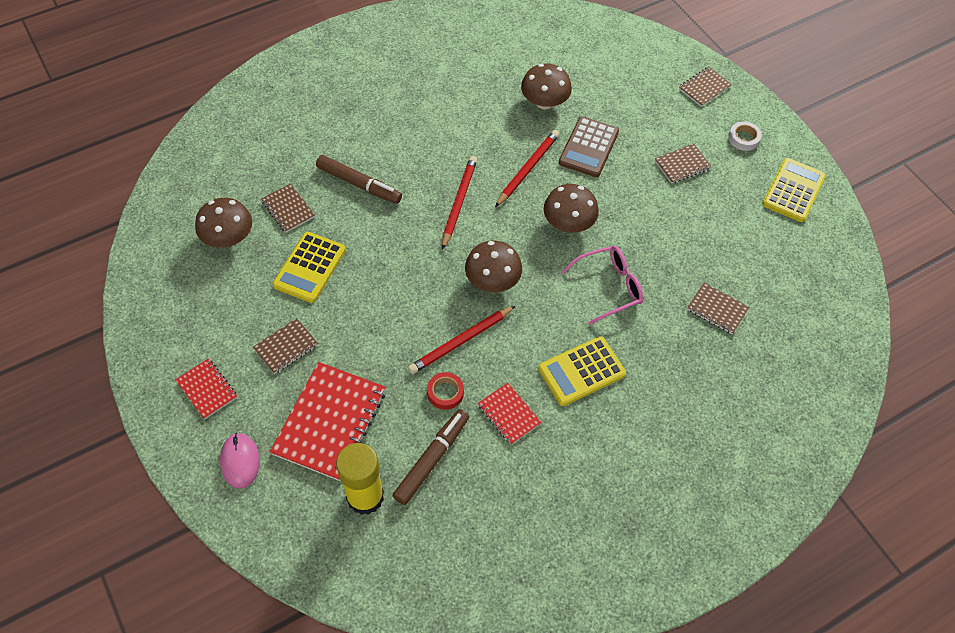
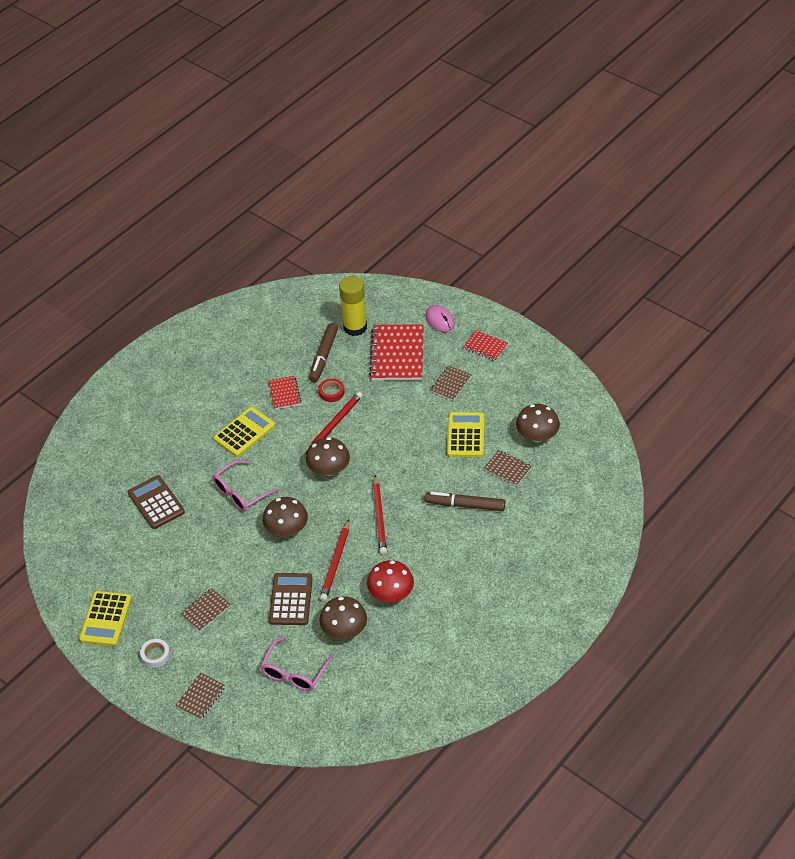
camera: 165 degrees right, 10 degrees down
(483, 120) = (391, 594): none -> red mushroom
(508, 414) = (285, 393): red notebook -> red notebook turned 45 degrees clockwise
(606, 81) = (294, 672): none -> pink glasses
(717, 309) = (156, 503): brown notebook -> brown calculator

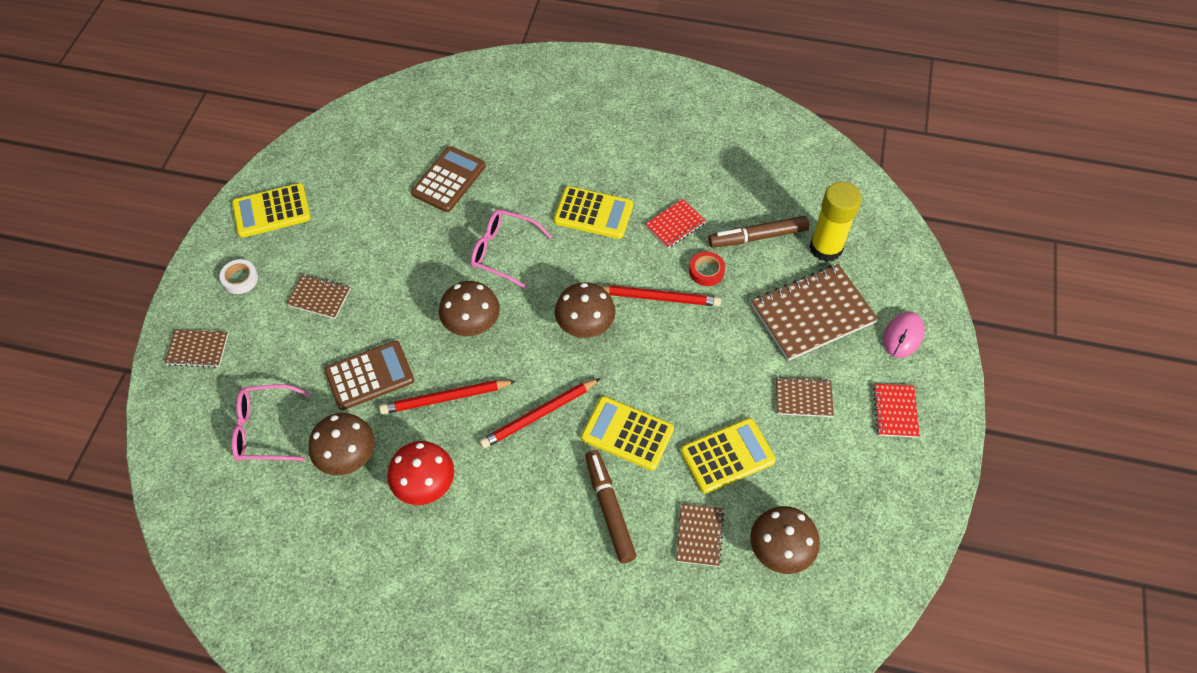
camera: 60 degrees right, 10 degrees up
(397, 354) = (812, 314): red notebook -> brown notebook
(421, 477) = (627, 433): none -> yellow calculator

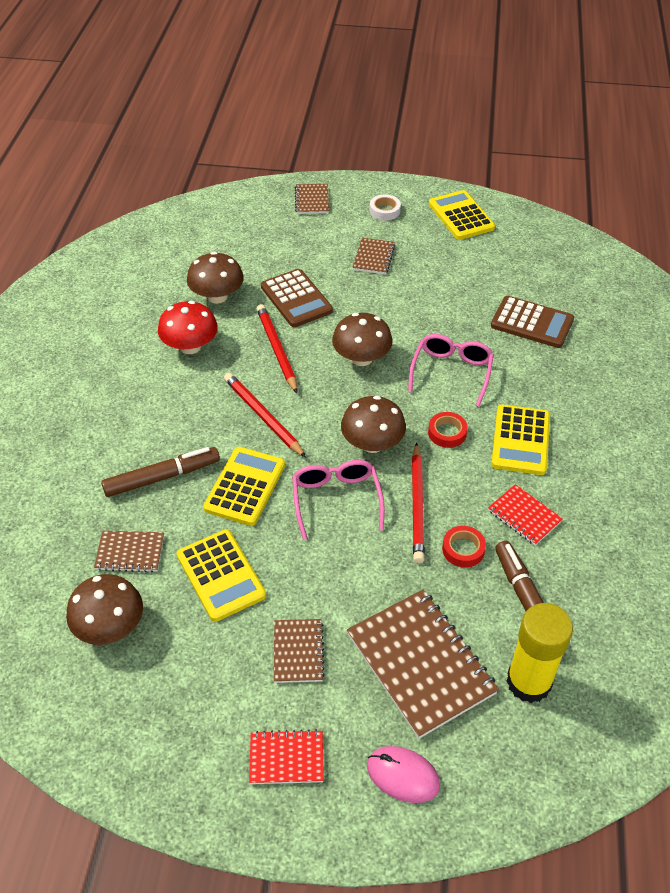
camera: 85 degrees right, 10 degrees down
(265, 429) = (240, 247): pink glasses -> pink glasses (336, 500)
(578, 265) = (447, 433): none -> red tape

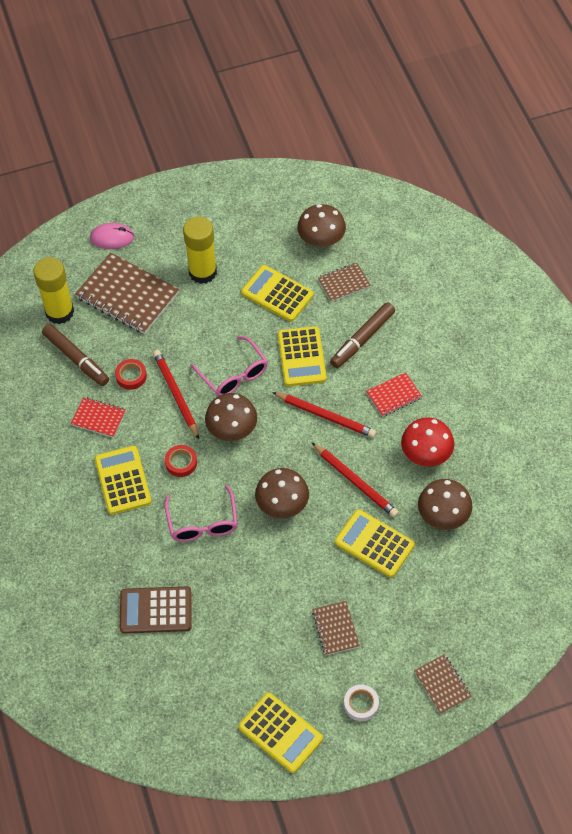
camera: 155 degrees right, 10 degrees up
(286, 758) = (178, 220): red notebook -> red notebook (394, 395)
(296, 299) = (374, 544): brown calculator -> yellow calculator
(298, 652) = (202, 272): brown notebook -> yellow glue stick

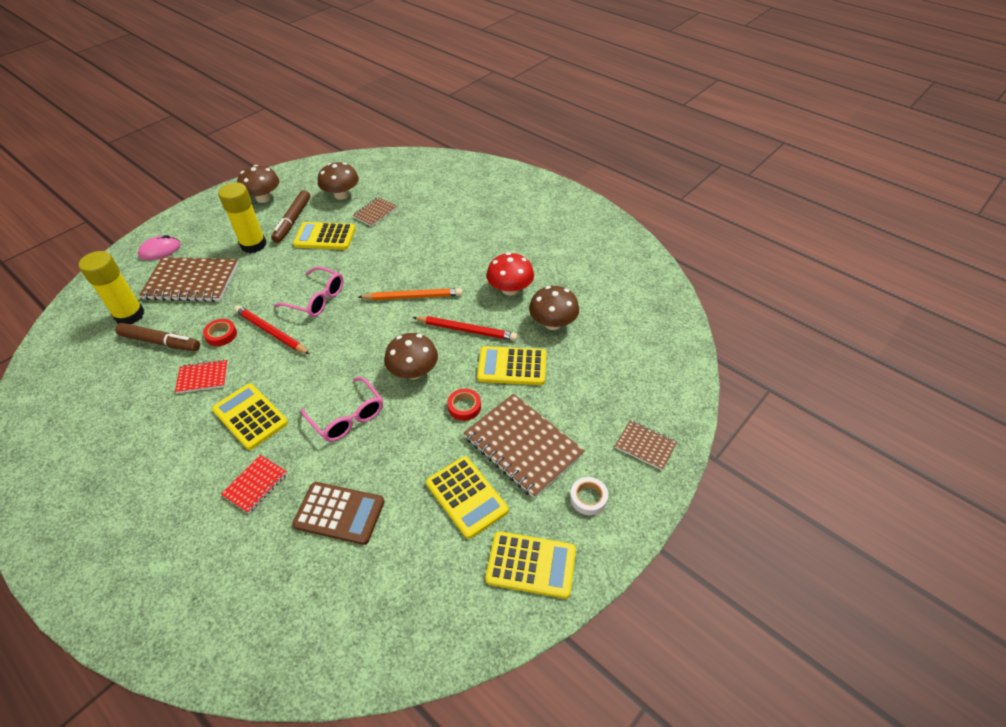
camera: 30 degrees left, 10 degrees down
(156, 610) = (339, 513): brown calculator -> brown calculator turned 135 degrees counterclockwise
(181, 463) = (302, 379): red tape -> red tape (464, 407)
(232, 429) = (336, 336): brown mushroom -> brown mushroom (263, 198)
(301, 357) = (369, 267): yellow calculator -> yellow calculator (466, 497)
(325, 416) = (413, 297): red pencil -> orange pencil
(335, 629) = (522, 446): brown notebook -> brown notebook, size x1.94
(362, 339) = (411, 239): brown marker -> brown marker (292, 221)
(394, 395) = (459, 263): red notebook -> red notebook (255, 485)

